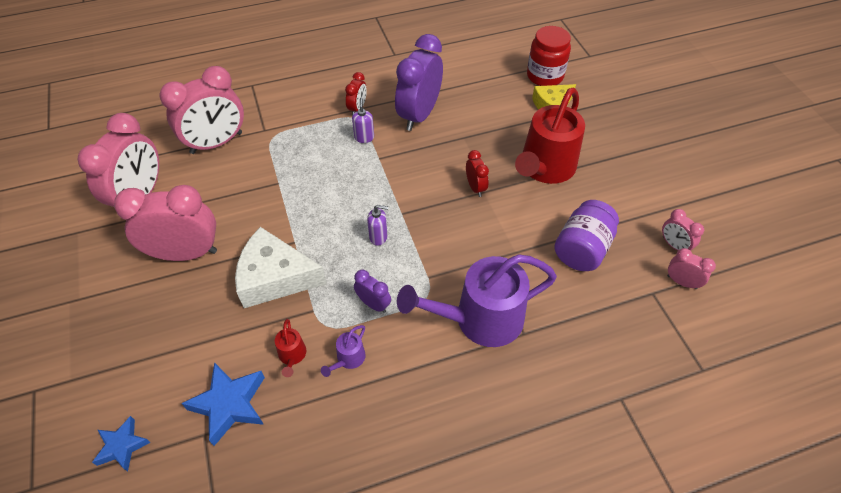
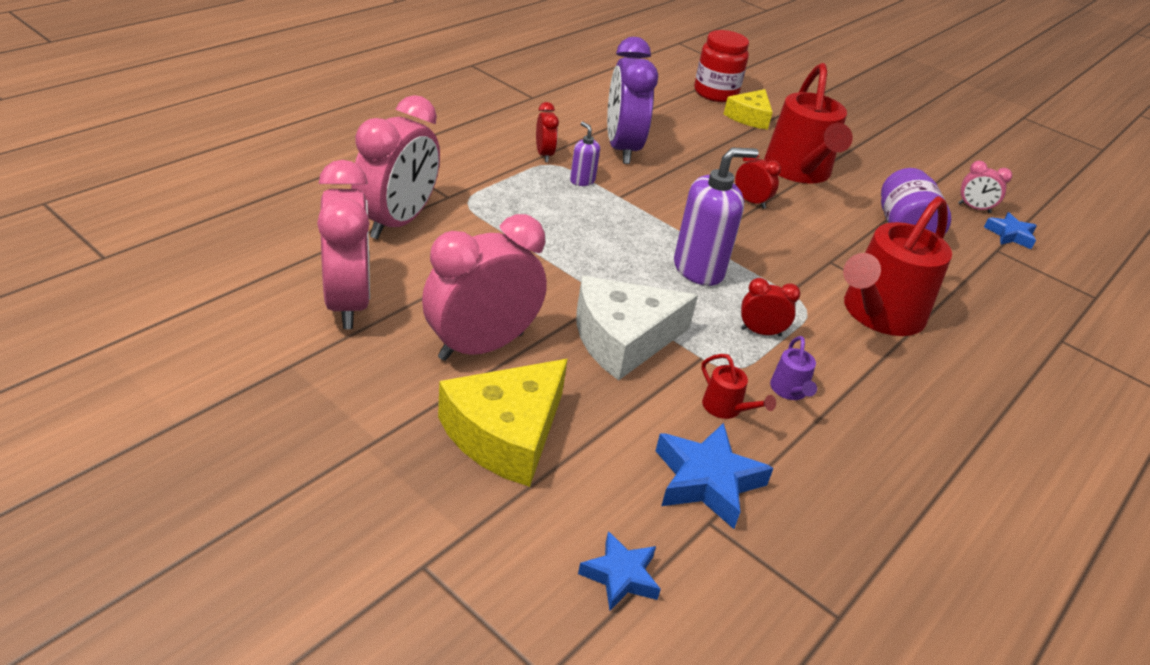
camera: 35 degrees left, 15 degrees down
(146, 322) = (506, 434): none -> yellow cheese
(373, 304) = (760, 332): purple clock -> red clock
(378, 237) = (699, 269): purple soap dispenser -> purple soap dispenser, size x2.02
(480, 319) = (878, 314): purple watering can -> red watering can
(681, 282) = (1010, 235): pink clock -> blue star

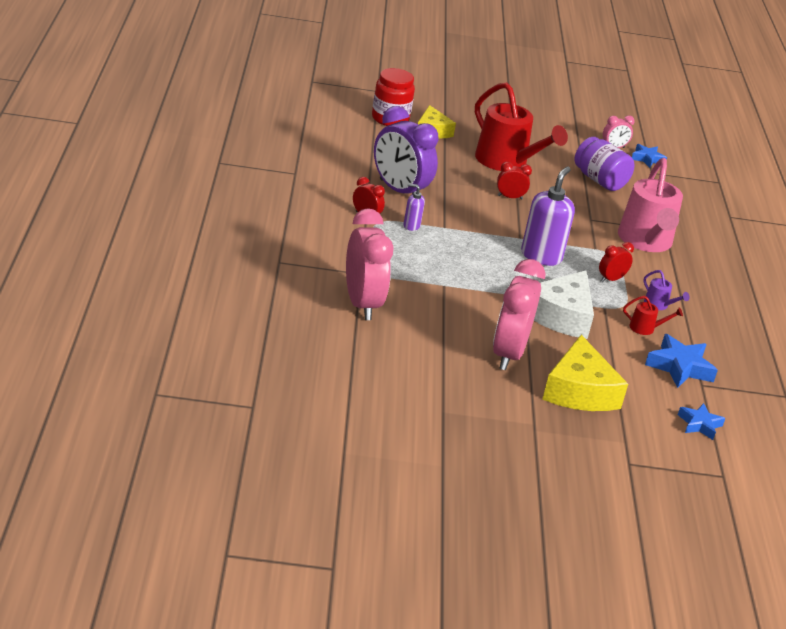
camera: 40 degrees left, 5 degrees down
(348, 303) = (415, 365): pink clock -> none
(878, 314) = (646, 242): red watering can -> pink watering can

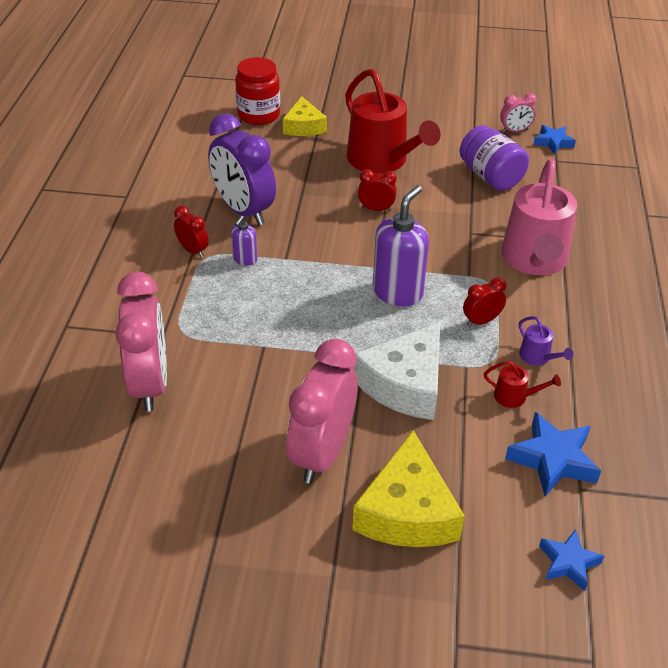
camera: 10 degrees right, 10 degrees up
(411, 226) = (245, 259): purple soap dispenser -> purple soap dispenser turned 90 degrees counterclockwise

